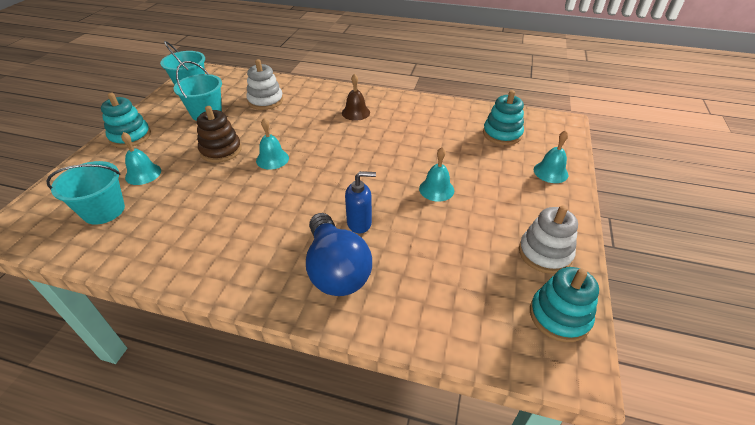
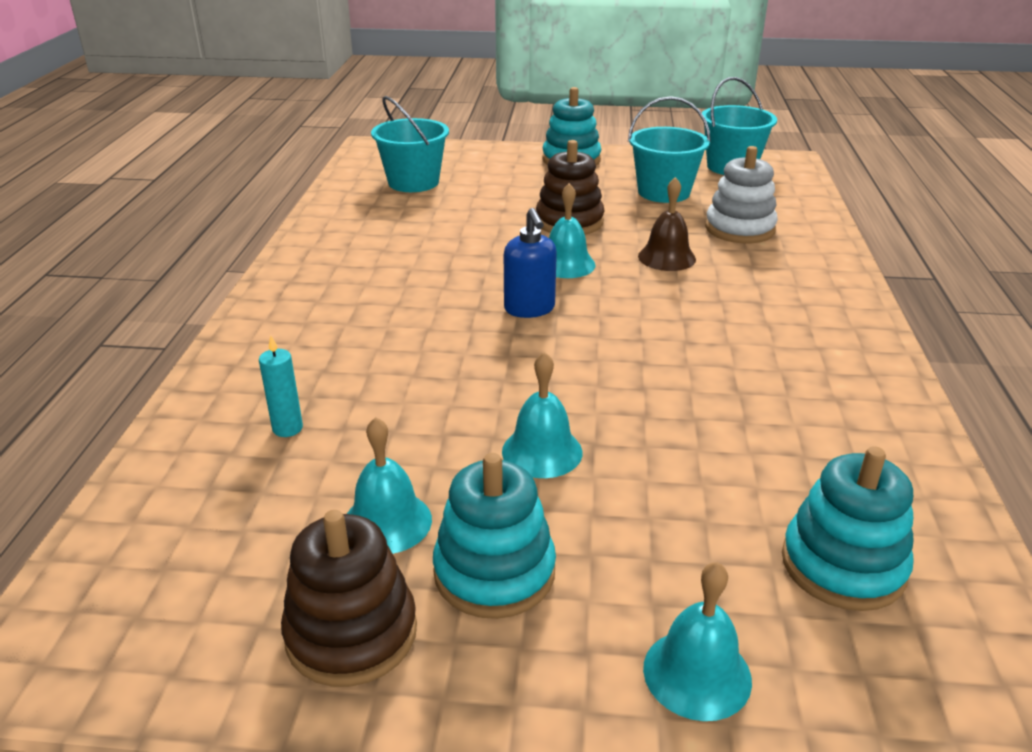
camera: 80 degrees right, 10 degrees down
(143, 174) = (492, 186): turquoise bell -> turquoise bell (387, 522)
(336, 269) = (308, 358): blue light bulb -> none
(356, 112) = (772, 323): brown bell -> brown bell (666, 257)
(359, 223) = (418, 367): blue soap dispenser -> blue soap dispenser (529, 309)
(405, 277) = (287, 428): none -> turquoise candle
(545, 253) = (351, 633): white stacking toy -> brown stacking toy
(559, 316) = (164, 644): turquoise stacking toy -> turquoise stacking toy (494, 572)

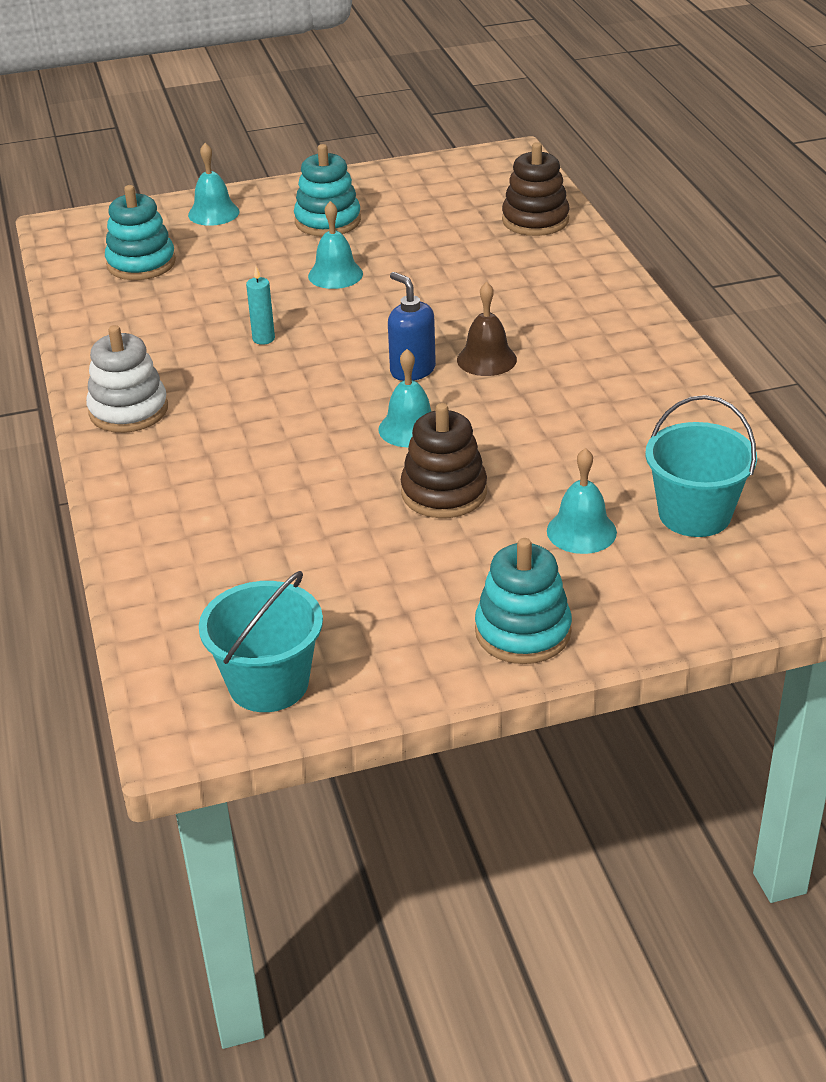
camera: 160 degrees right, 5 degrees up
(287, 428) = (509, 249): turquoise candle -> turquoise candle (263, 339)
(351, 633) = (380, 190): brown stacking toy -> brown stacking toy (535, 220)
(387, 522) = (401, 225): turquoise bell -> turquoise bell (581, 531)
(664, 192) = (351, 585): turquoise bucket -> none
(666, 257) = (309, 465): brown bell -> brown bell (486, 359)
(739, 229) = (235, 534): white stacking toy -> white stacking toy (128, 410)

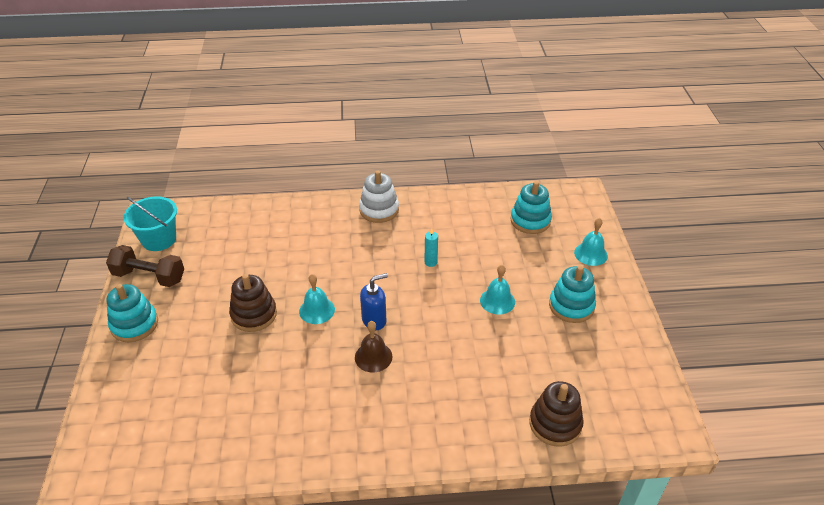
camera: 100 degrees right, 5 degrees up
(388, 657) = (149, 276): none -> brown dumbbell
(581, 531) = (191, 364): turquoise bell -> none
(694, 514) = (176, 420): turquoise bucket -> none

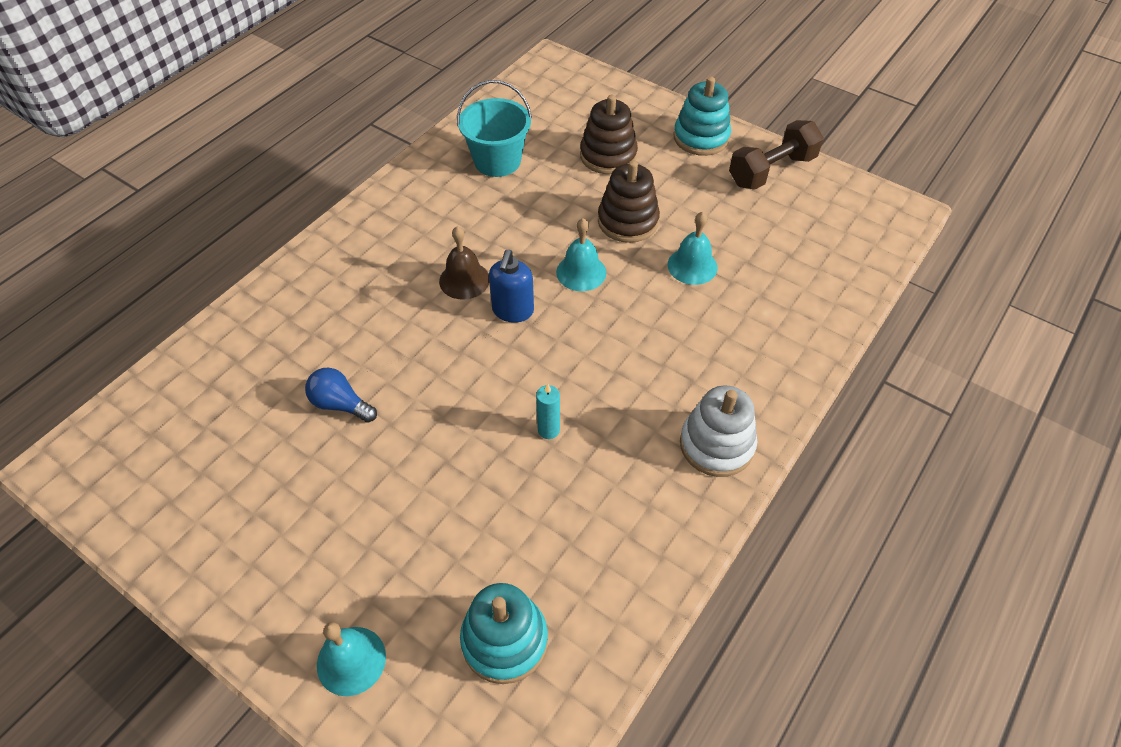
camera: 130 degrees right, 10 degrees up
(159, 239) = (839, 200): turquoise bucket -> turquoise bucket (497, 161)
(497, 301) = (408, 451): turquoise bell -> turquoise bell (692, 266)
(506, 346) = (340, 404): none -> blue light bulb
(555, 424) = (211, 367): brown stacking toy -> brown stacking toy (608, 156)
(571, 306) = (306, 530): turquoise stacking toy -> none

